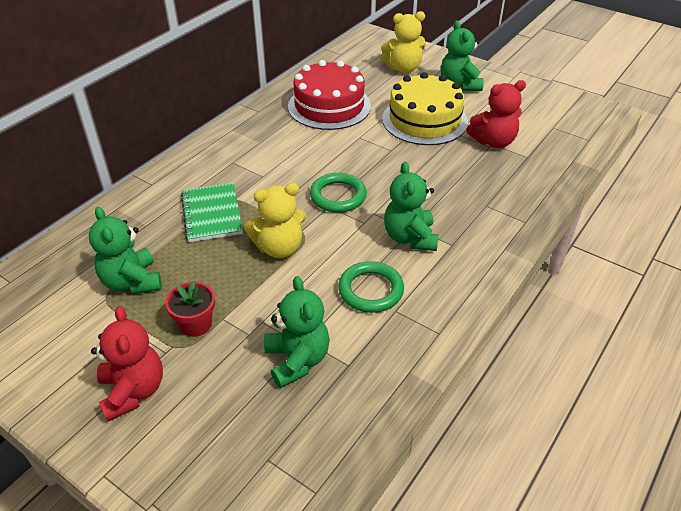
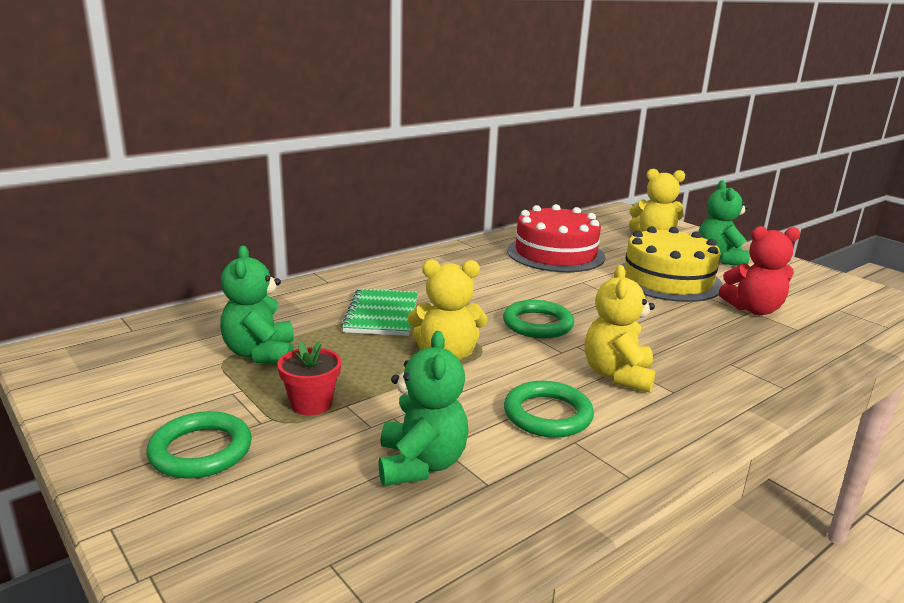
camera: 15 degrees right, 20 degrees down
(133, 391) = (201, 451): red teddy bear -> green ring
(410, 238) = (617, 375): green teddy bear -> yellow teddy bear

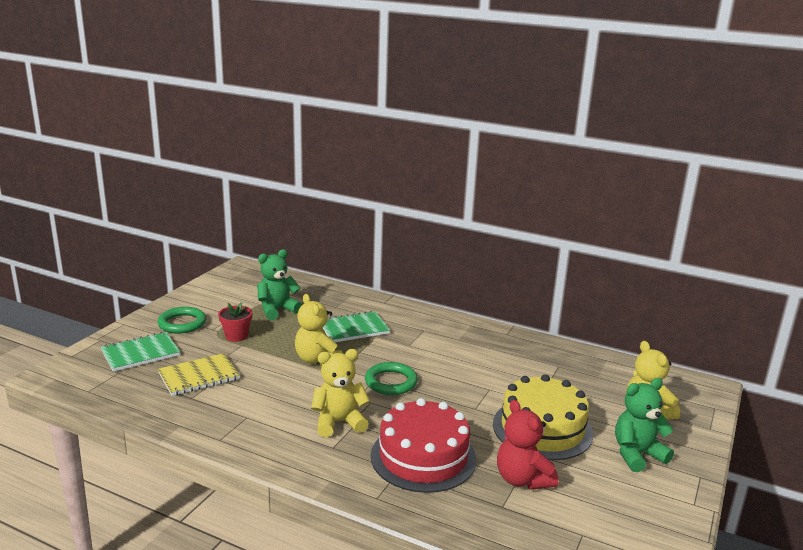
camera: 65 degrees right, 0 degrees up
(275, 521) = (140, 353): none -> green notebook
(421, 464) = (199, 376): green teddy bear -> yellow notebook
(547, 414) = (270, 404): green ring -> none
(555, 253) = (536, 369): red cake -> red cake (423, 457)

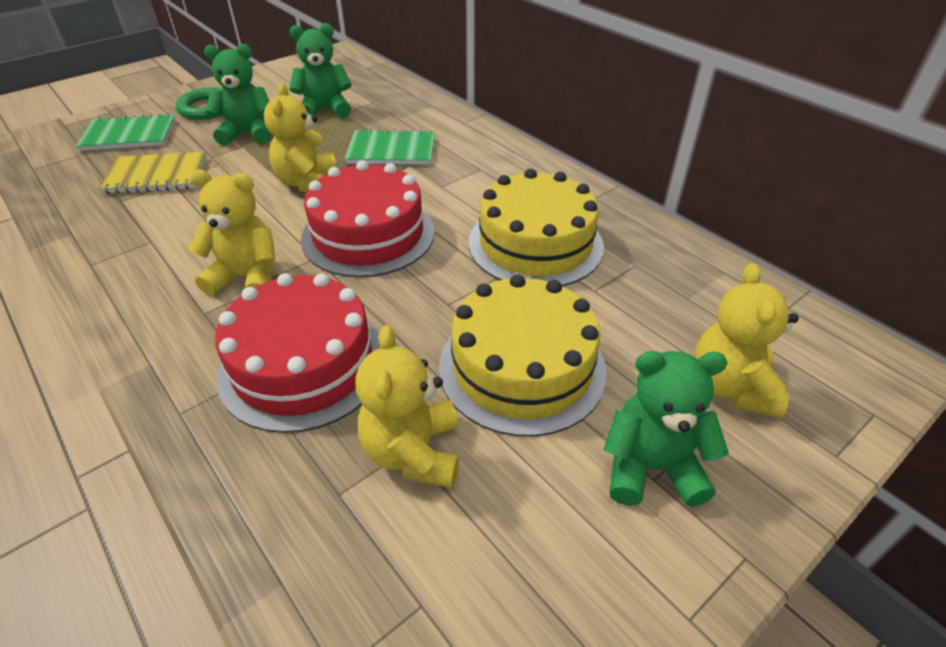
camera: 25 degrees right, 20 degrees up
(236, 336) = (248, 134): red flower pot -> green teddy bear
(391, 382) = (368, 234): green ring -> red cake
(495, 366) = (535, 244): none -> yellow cake
(522, 479) = (413, 452): red teddy bear -> yellow teddy bear

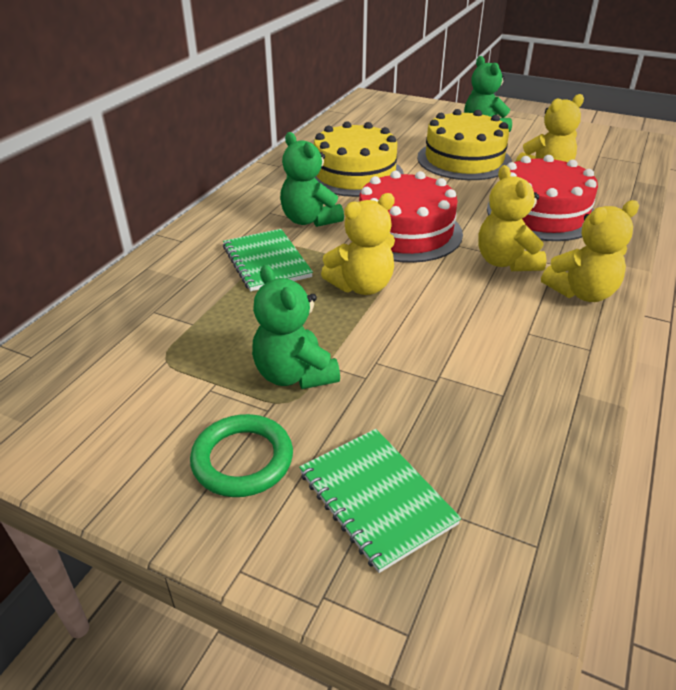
camera: 115 degrees left, 5 degrees down
(156, 175) = (439, 397): yellow notebook -> none
(325, 110) = (194, 339): green teddy bear -> green teddy bear (309, 220)
(731, 387) = (418, 120): yellow teddy bear -> yellow teddy bear (582, 293)

